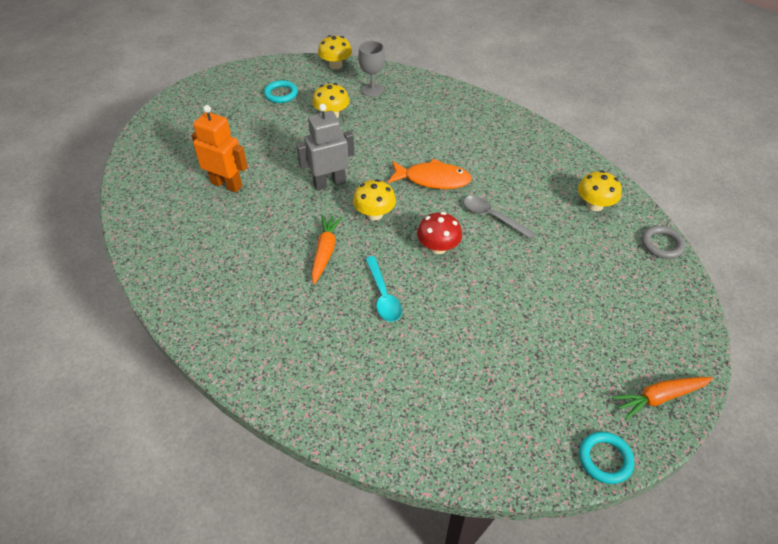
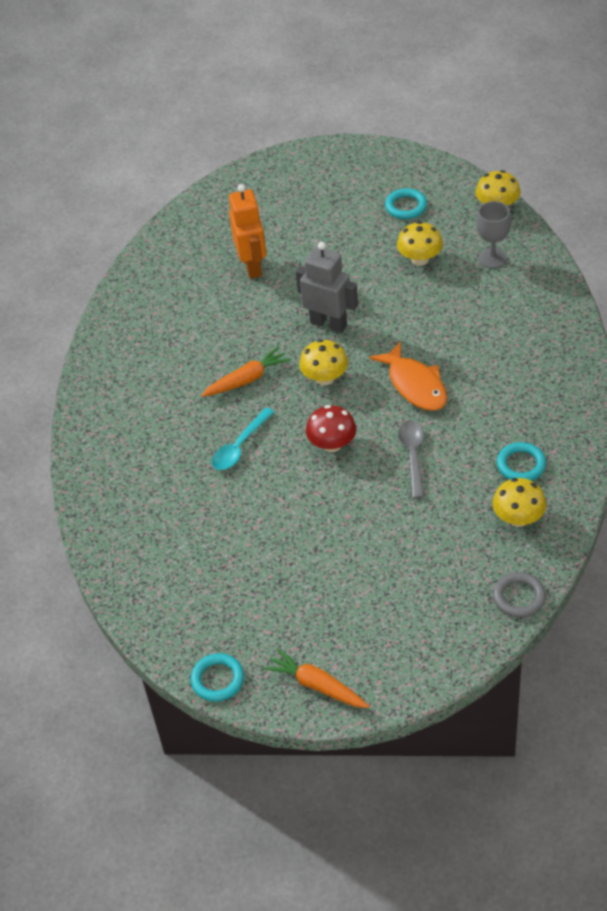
camera: 55 degrees right, 0 degrees up
(551, 178) = (521, 465): none -> turquoise ring

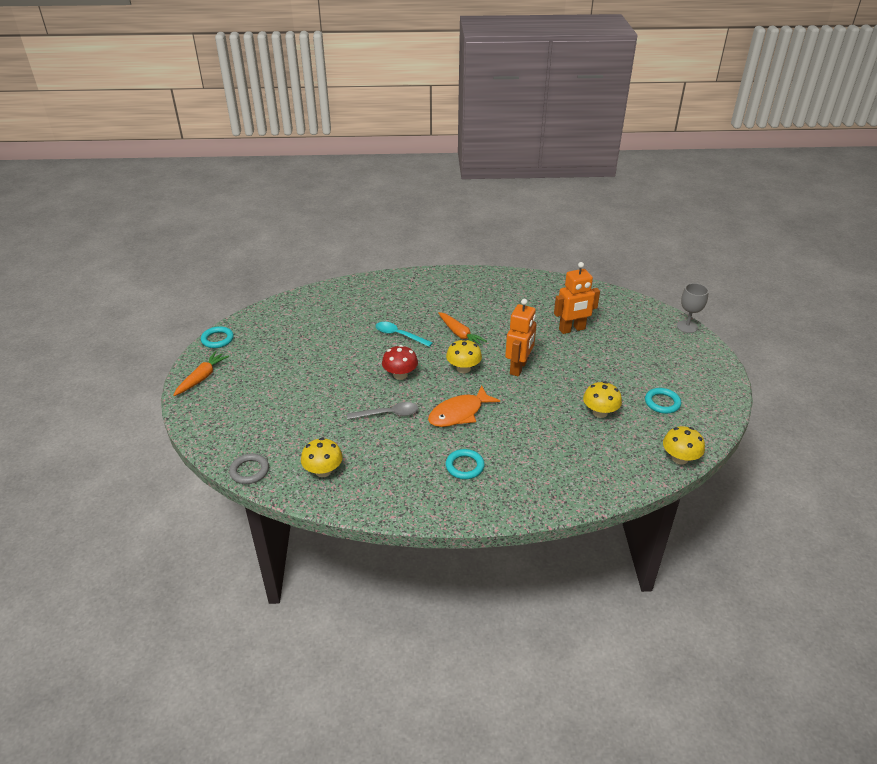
camera: 80 degrees right, 10 degrees down
(328, 323) = (518, 368): grey robot -> orange robot
(492, 258) = (612, 455): grey goblet -> grey goblet (687, 327)
(521, 465) = (376, 473): turquoise ring -> turquoise ring (464, 466)

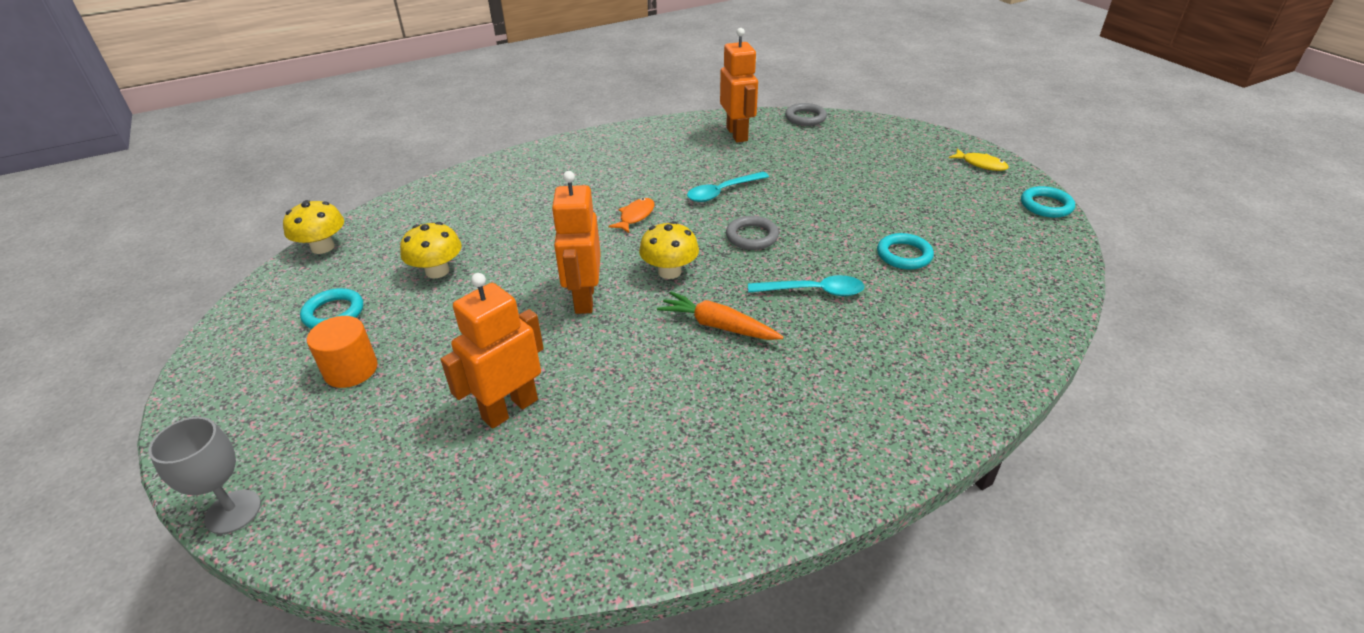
camera: 155 degrees right, 0 degrees up
(201, 378) = (981, 164): orange carrot -> yellow fish
(323, 471) = (737, 134): yellow mushroom -> orange robot
(388, 414) = (722, 192): grey spoon -> turquoise spoon
(400, 375) = (752, 236): red mushroom -> grey ring
(459, 413) = (635, 216): orange fish -> orange fish, size x0.57
(464, 466) = (595, 173): turquoise ring -> turquoise ring (904, 255)
(647, 367) = (351, 370): none -> orange cylinder

